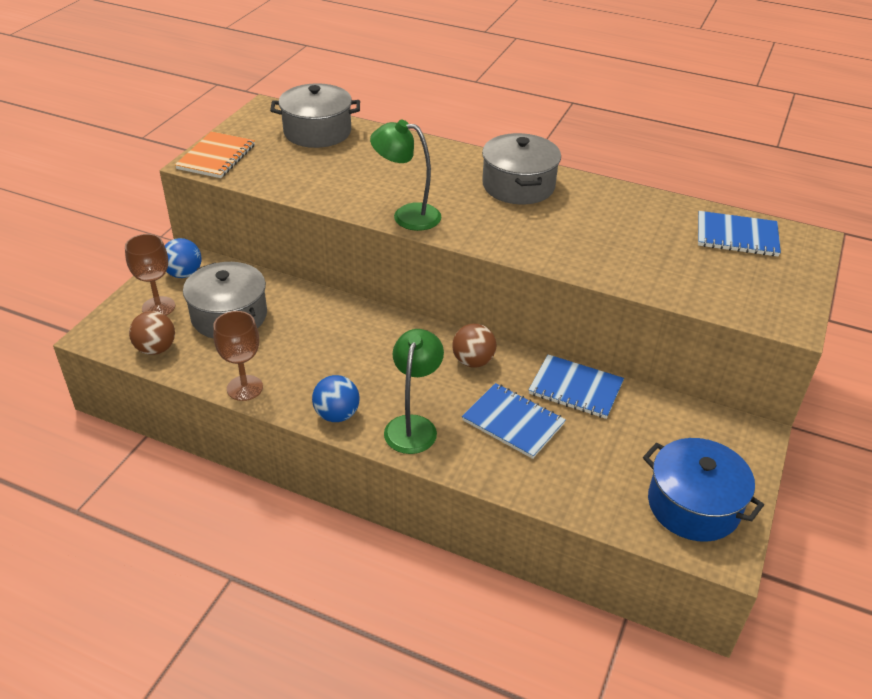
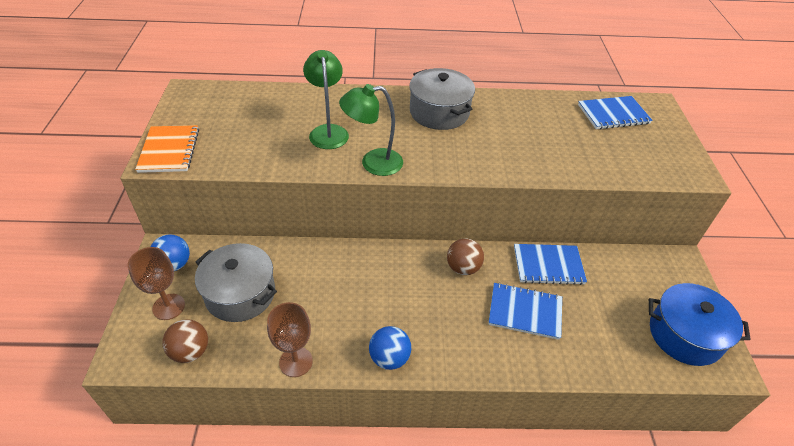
camera: 25 degrees left, 5 degrees up
(317, 132) = (246, 103): grey pot -> none
(413, 426) = (455, 344): green lamp -> green lamp (328, 131)

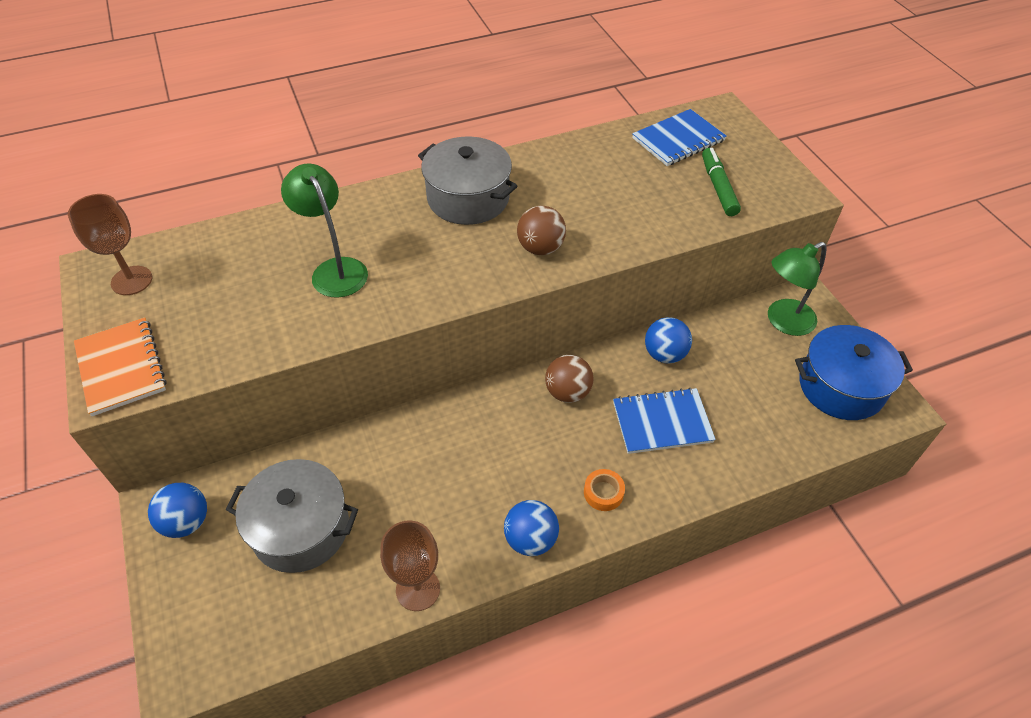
camera: 20 degrees left, 5 degrees up
(168, 307) = (210, 582): brown goblet -> brown goblet (132, 280)
(190, 351) = (272, 630): brown ball -> brown ball (540, 248)
(373, 163) = (417, 297): green lamp -> green lamp (783, 322)
(457, 345) = (603, 493): none -> orange tape
(548, 265) = (664, 354): blue notebook -> blue ball
(630, 153) = (718, 187): none -> green marker

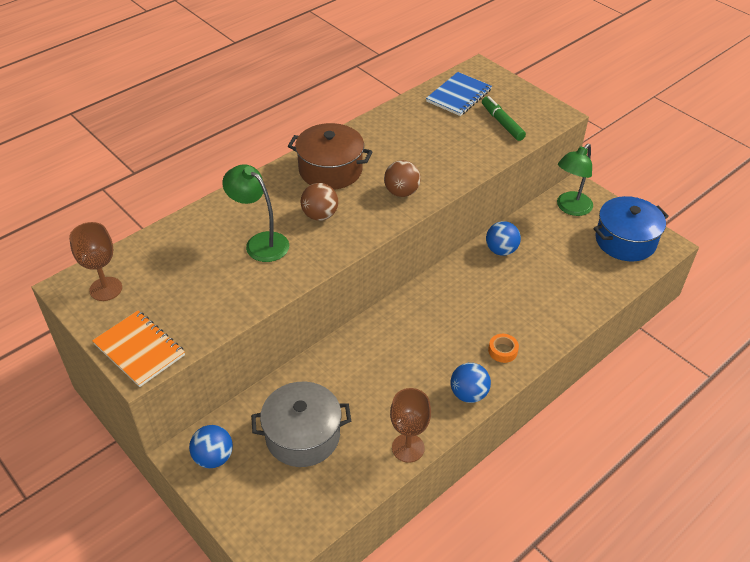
camera: 20 degrees left, 5 degrees down
(468, 198) = (330, 170): grey pot -> brown pot
(567, 392) = (446, 293): brown ball -> brown ball (320, 215)
(662, 422) = (520, 295): blue notebook -> none

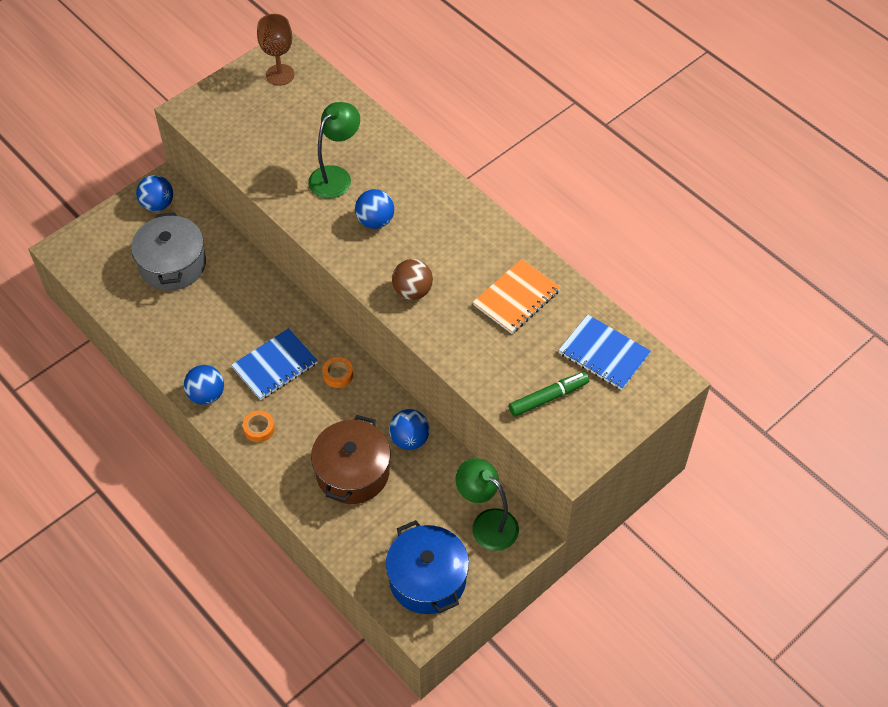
camera: 90 degrees right, 10 degrees up
(139, 349) = (208, 107): orange notebook -> orange notebook (516, 298)
(320, 215) = (375, 221): brown ball -> blue ball
(330, 170) = (449, 227): brown pot -> brown pot (352, 472)
(408, 448) = (150, 343): brown goblet -> none
(431, 342) = (275, 365): none -> blue notebook
(439, 296) = (338, 375): none -> orange tape

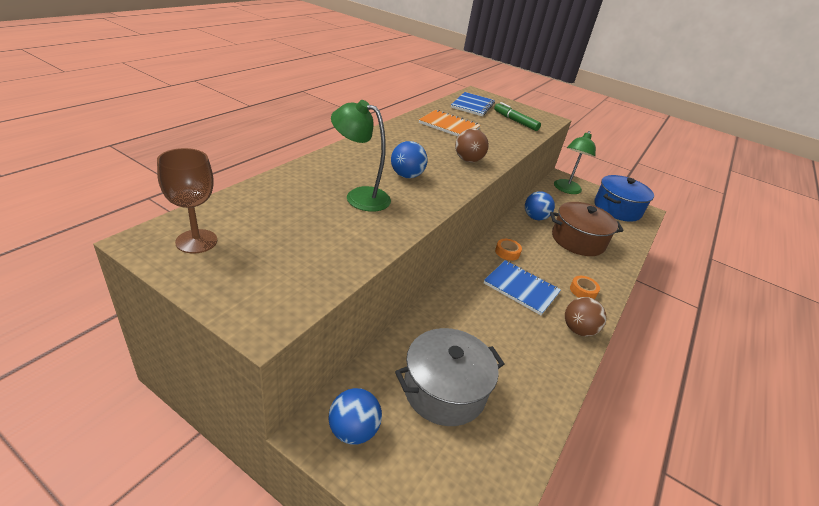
camera: 110 degrees left, 20 degrees down
(206, 395) = (578, 330): blue ball -> brown ball

